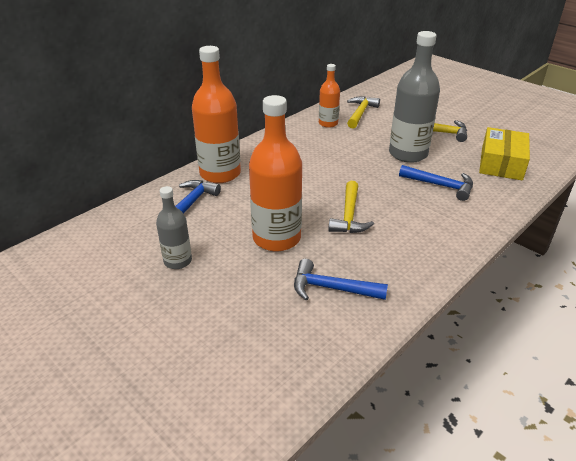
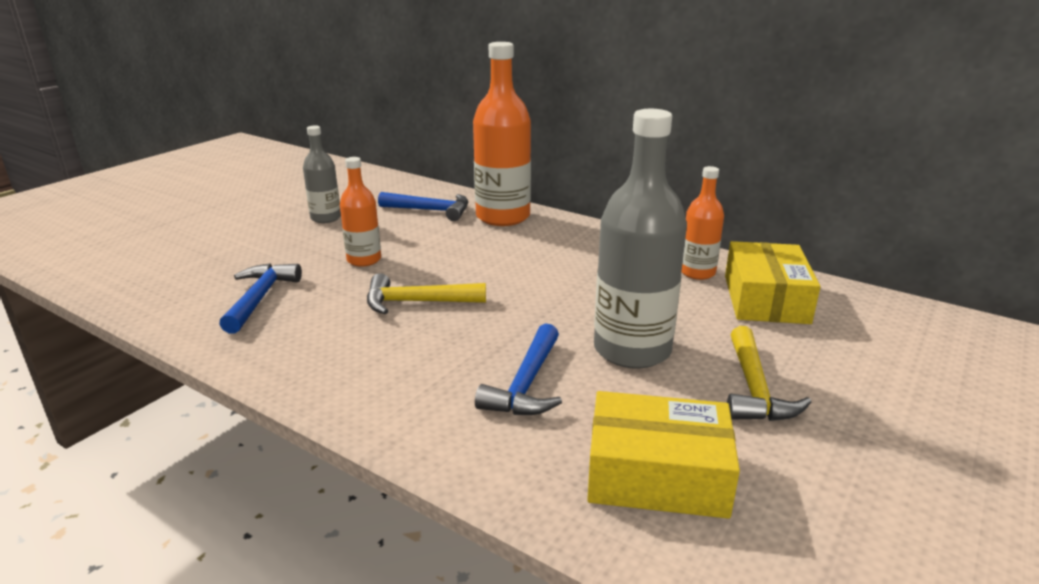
camera: 80 degrees right, 10 degrees down
(276, 238) = (364, 260): orange bottle -> orange bottle, size x0.55
(360, 113) = (765, 299): yellow hammer -> yellow box

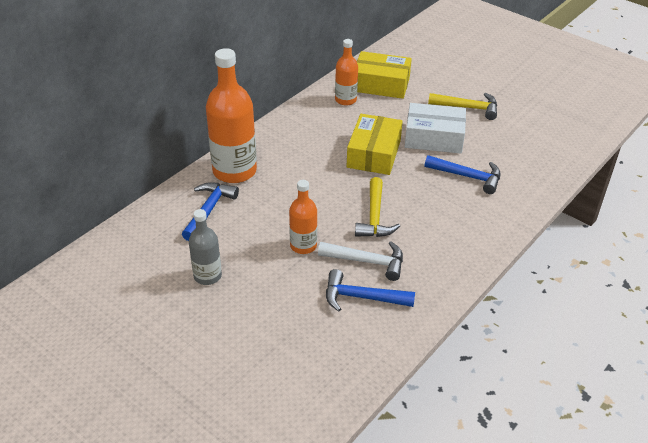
camera: 85 degrees left, 15 degrees up
(325, 299) = (367, 261): none -> white hammer
(632, 350) = (434, 138): grey bottle -> white box
(657, 474) = (532, 146): yellow box -> yellow box (374, 154)

